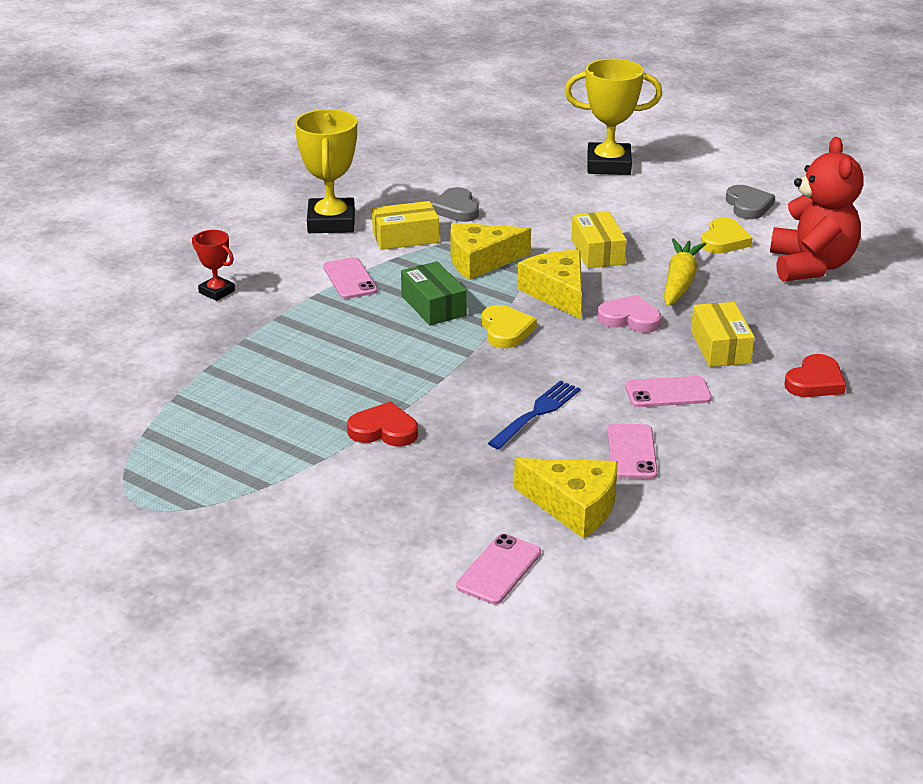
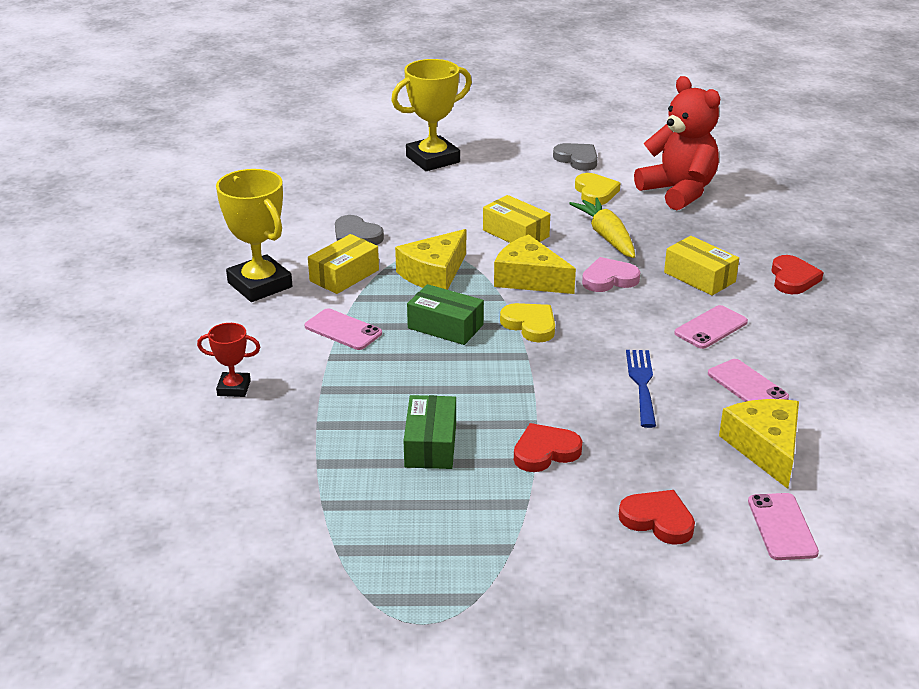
camera: 35 degrees left, 0 degrees up
(304, 388) = (431, 445): none -> green box
(403, 518) = (658, 520): none -> red heart
(574, 506) = (765, 448): yellow cheese -> yellow cheese turned 90 degrees counterclockwise

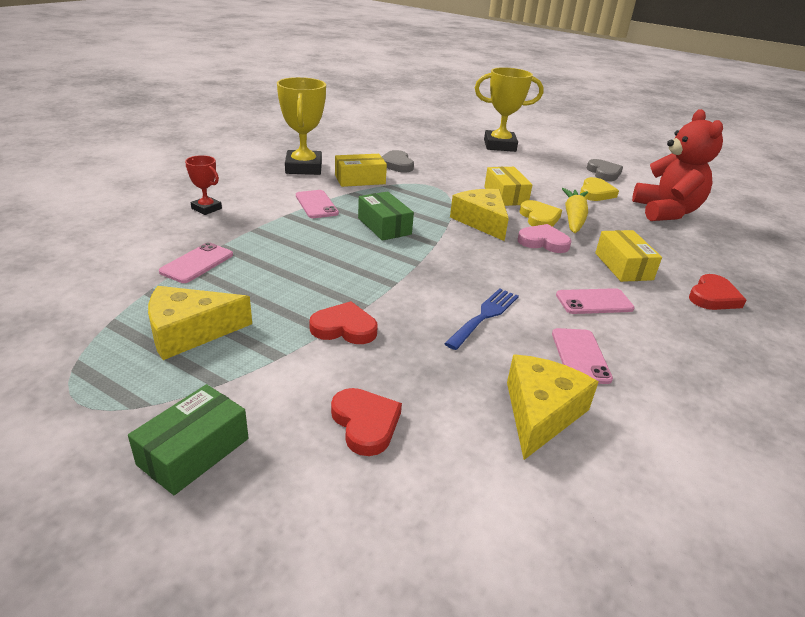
camera: 30 degrees right, 0 degrees up
(431, 445) = (271, 287): green box -> green box (194, 451)
(434, 273) = (418, 197): yellow cheese -> yellow cheese (190, 332)
(530, 325) = (445, 247): yellow heart -> yellow heart (539, 218)
(782, 527) = (477, 493): pink phone -> pink phone (197, 263)

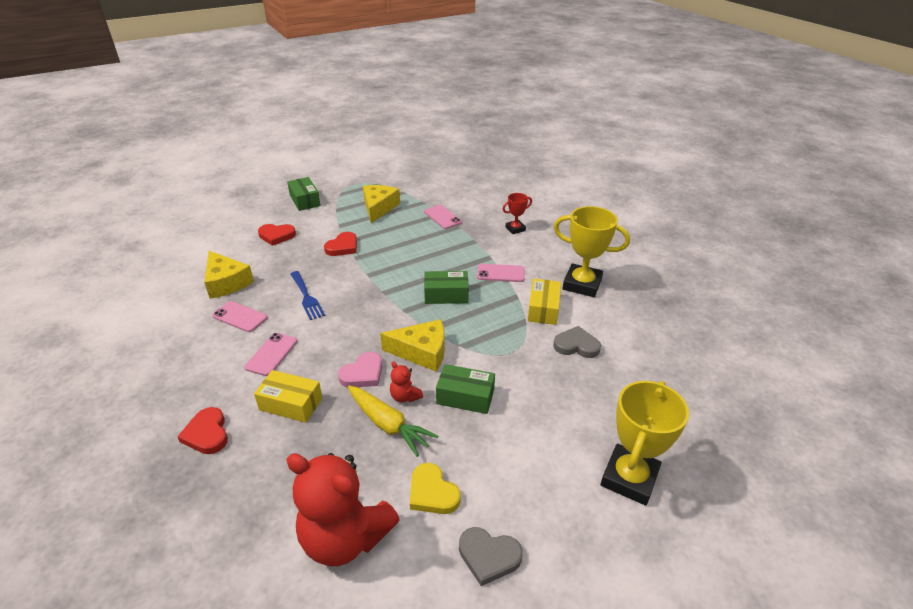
camera: 120 degrees right, 5 degrees up
(505, 195) = (465, 397): yellow box -> green box
(539, 218) = (405, 396): yellow heart -> red teddy bear

